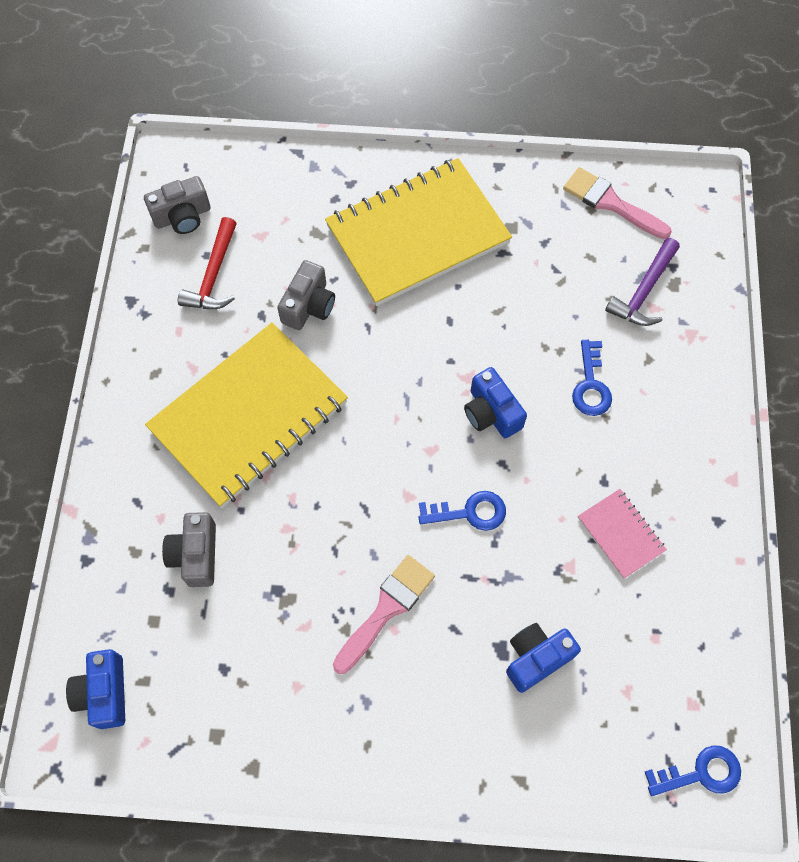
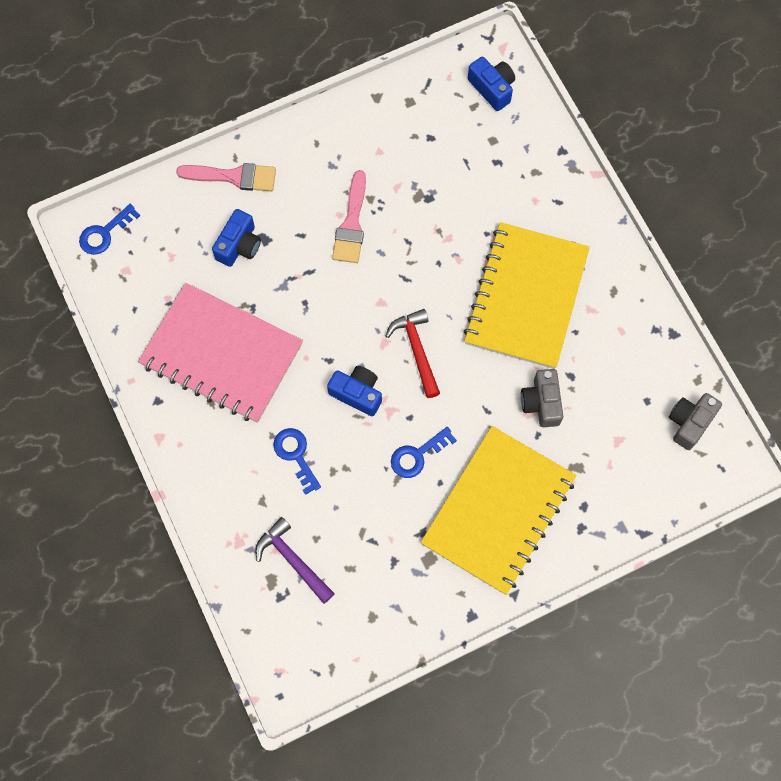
camera: 150 degrees right, 5 degrees up
(196, 555) = (495, 191): grey camera -> none
(214, 275) = (628, 387): red hammer -> red hammer (416, 350)
(469, 512) = (333, 314): blue key -> blue key (417, 455)
(610, 203) = (359, 631): pink brush -> pink brush (233, 177)
(621, 534) = (221, 355): pink notebook -> pink notebook, size x2.28
(644, 291) = (292, 560): purple hammer -> purple hammer turned 45 degrees counterclockwise

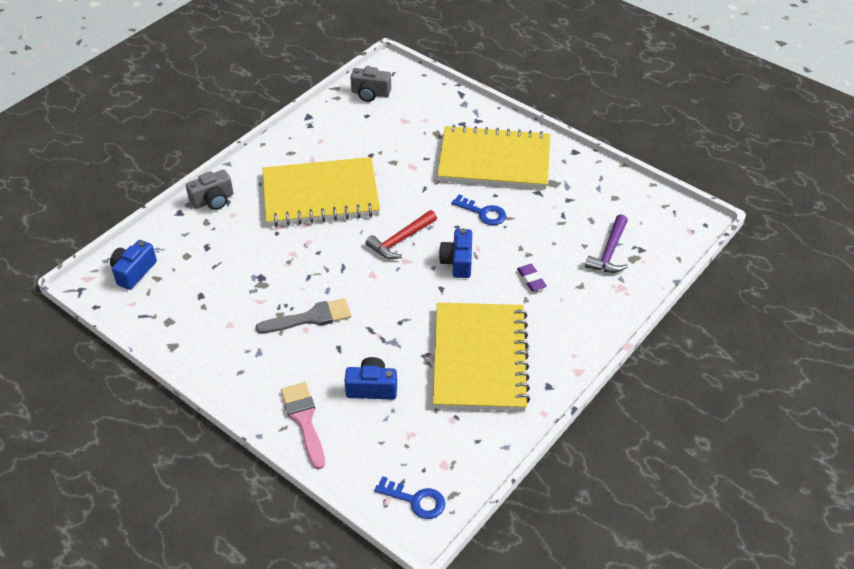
camera: 115 degrees left, 25 degrees down
(221, 355) = (480, 359): pink notebook -> yellow notebook
(296, 455) = (531, 279): blue key -> purple eraser
(351, 224) = (310, 318): pink brush -> grey brush
(541, 402) = (400, 163): grey camera -> grey camera (213, 200)

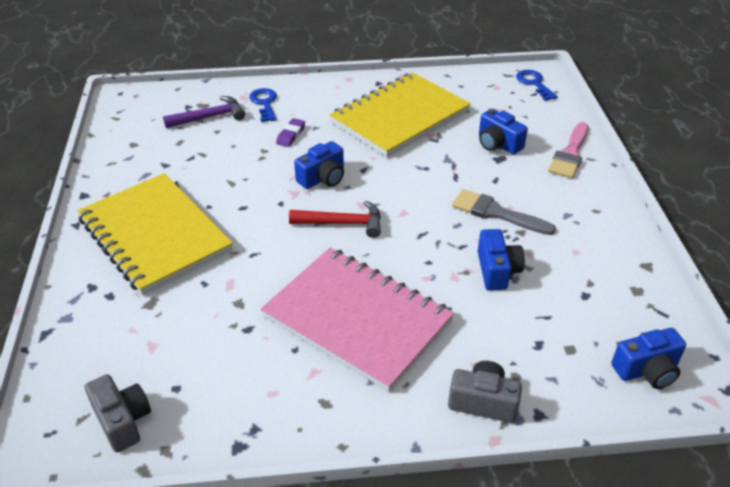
camera: 135 degrees left, 5 degrees down
(270, 275) = (497, 270): none -> blue camera
(320, 195) = (357, 319): yellow notebook -> pink notebook
(483, 213) = (243, 199): blue key -> blue key (264, 103)

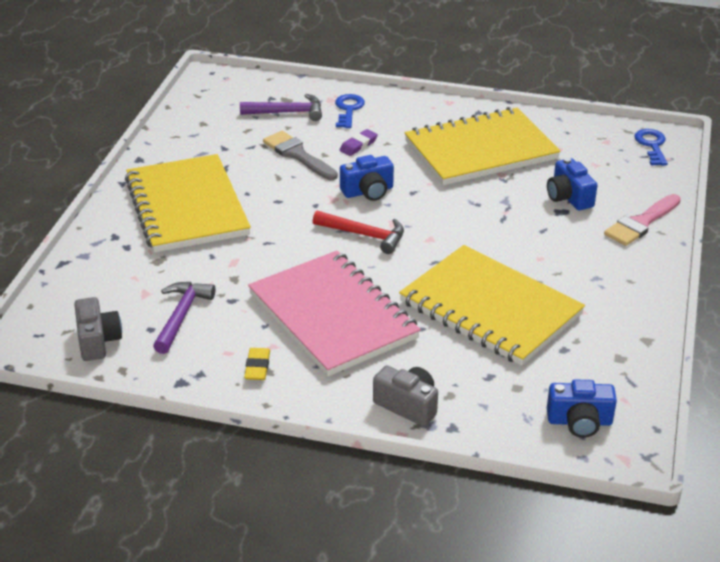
camera: 20 degrees right, 5 degrees down
(203, 362) = (181, 316): none -> purple hammer
(311, 402) = (257, 367): none -> yellow eraser
(496, 213) = (523, 260): grey brush -> grey brush (297, 155)
(497, 270) = (490, 308): blue camera -> yellow notebook

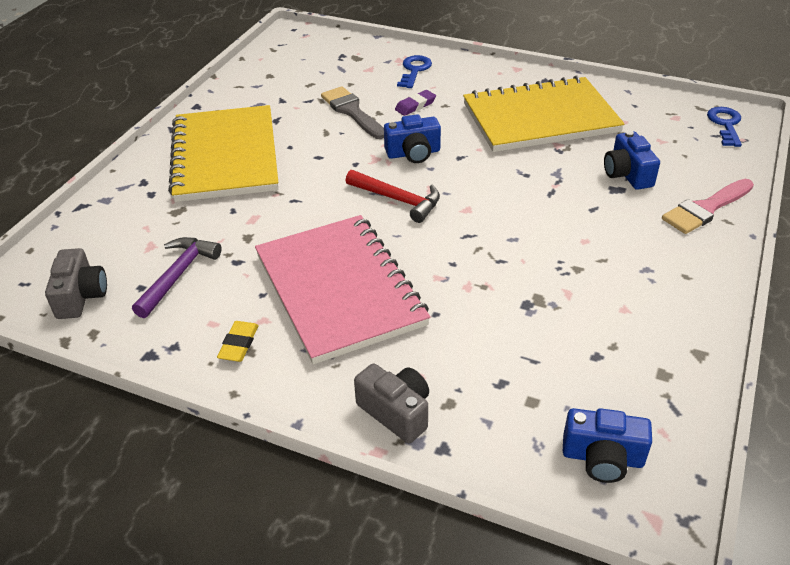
camera: 10 degrees right, 5 degrees up
(287, 112) = (354, 70): purple hammer -> none
(490, 308) = (518, 296): yellow notebook -> none

